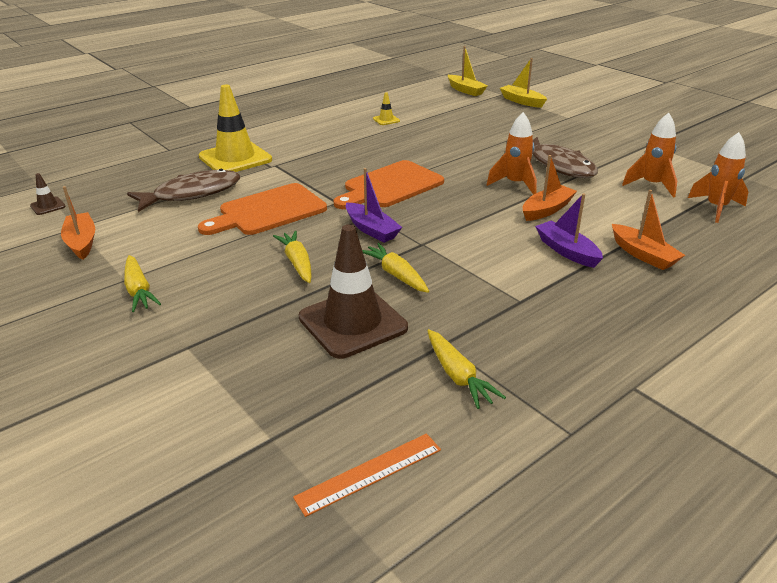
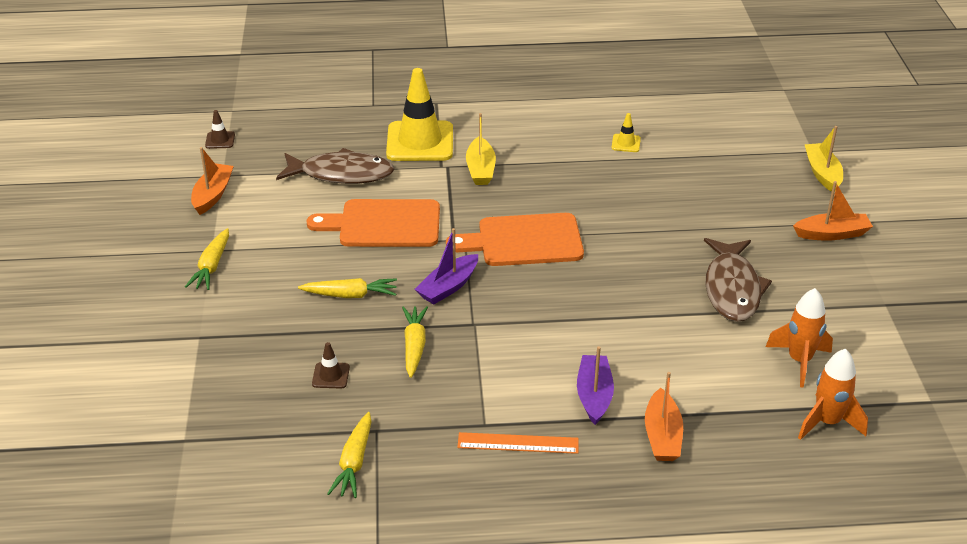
camera: 35 degrees right, 5 degrees up
(297, 263) = (350, 295): yellow carrot -> yellow carrot turned 75 degrees clockwise
(352, 323) = (331, 375): brown traffic cone -> brown traffic cone, size x0.42
(369, 473) = (217, 499): orange ruler -> orange ruler (518, 443)
(371, 230) = (448, 287): purple boat -> purple boat turned 45 degrees clockwise
(466, 90) = (776, 128): yellow boat -> yellow boat (480, 169)
(515, 184) = (650, 293): orange rocket -> none
(547, 210) = (640, 340): orange boat -> orange boat (832, 234)

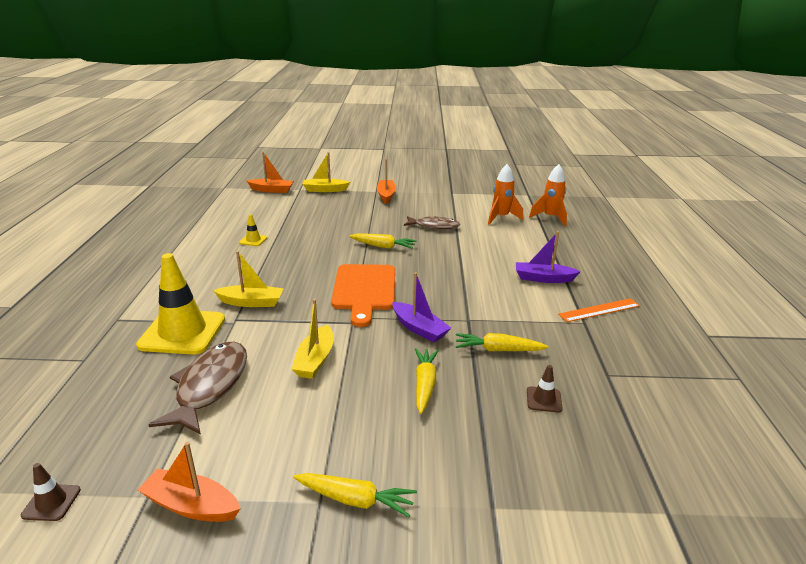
camera: 85 degrees left, 10 degrees down
(354, 462) = (650, 388): yellow carrot -> yellow carrot (383, 246)
(384, 224) = (315, 360): orange cutting board -> yellow boat
(518, 443) = (599, 310): orange ruler -> orange ruler turned 60 degrees clockwise
(662, 436) = (575, 261): orange boat -> orange boat (272, 190)
(732, 289) = (434, 226): brown fish -> brown fish, size x0.66

